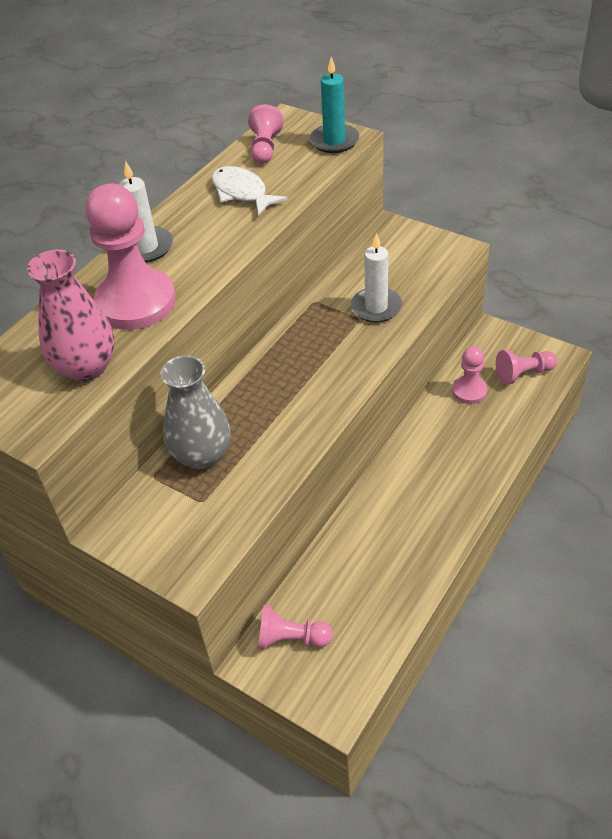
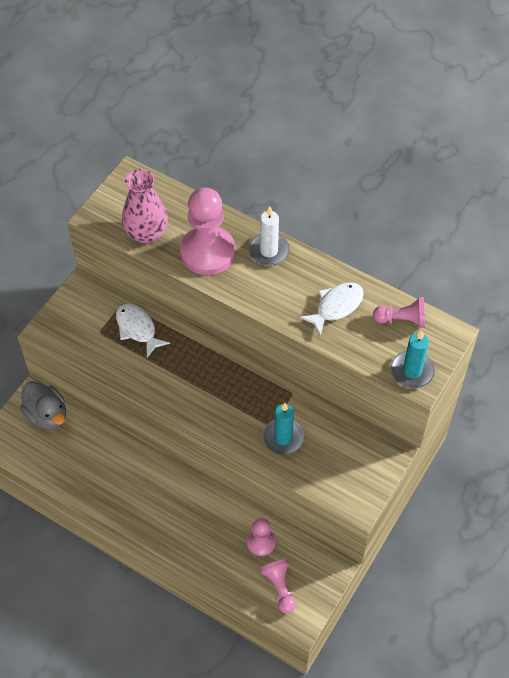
camera: 85 degrees right, 10 degrees up
(202, 455) = (137, 329): grey vase -> white fish
(291, 638) = (47, 415): pink pawn -> grey duck
(376, 307) = (283, 438): white candle -> turquoise candle

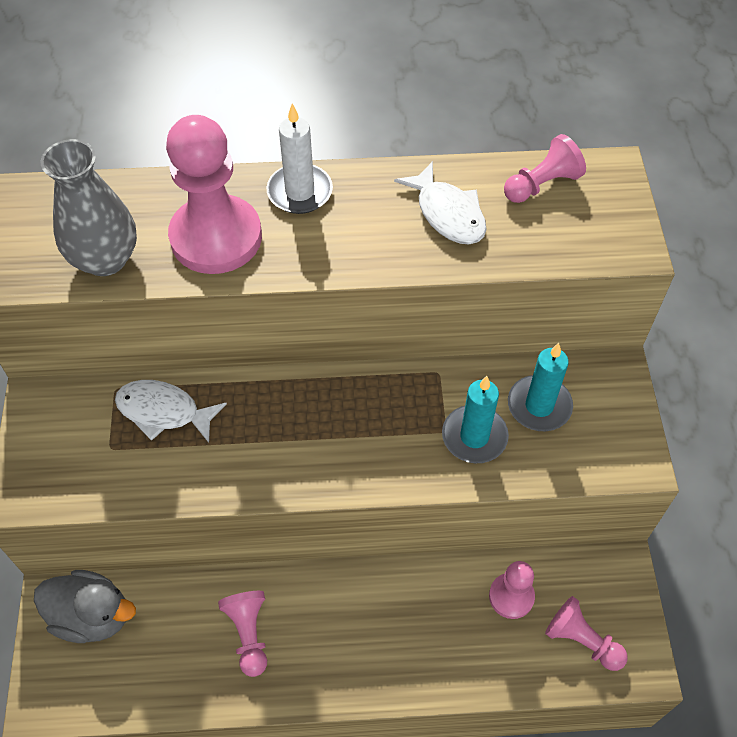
camera: 35 degrees left, 0 degrees up
(114, 472) = (249, 634): none -> pink pawn
(146, 233) = (105, 259): pink vase -> grey vase
(336, 307) = (447, 213): white fish -> white fish turned 135 degrees clockwise
(412, 371) = (610, 239): turquoise candle -> turquoise candle (539, 406)

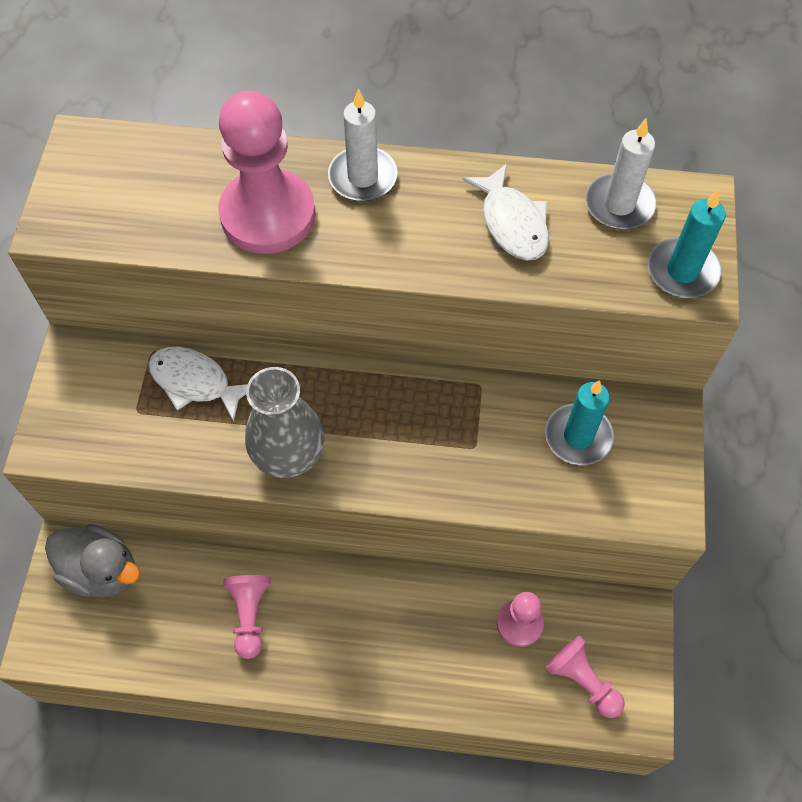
camera: 10 degrees right, 5 degrees up
(105, 259) = (153, 221): grey vase -> grey vase (288, 455)
(474, 436) = (504, 458): turquoise candle -> turquoise candle (682, 271)
(542, 184) = (619, 205): pink pawn -> white candle

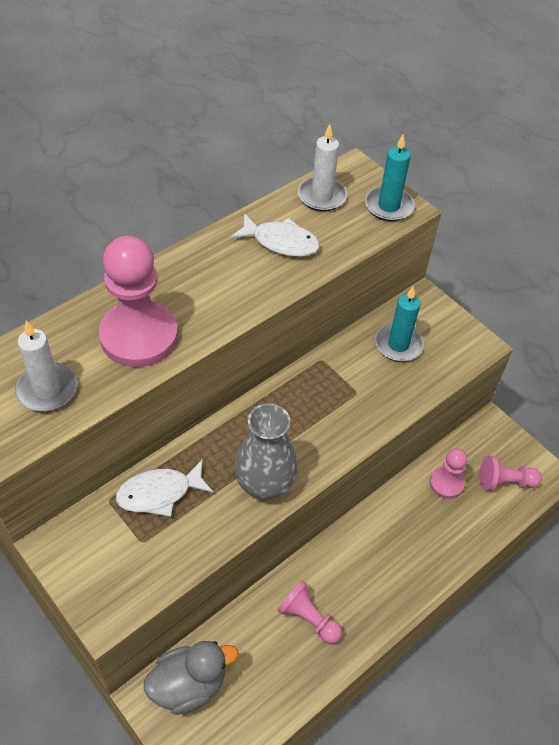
camera: 50 degrees left, 10 degrees down
(362, 177) = (170, 277): white candle -> white candle (47, 389)

